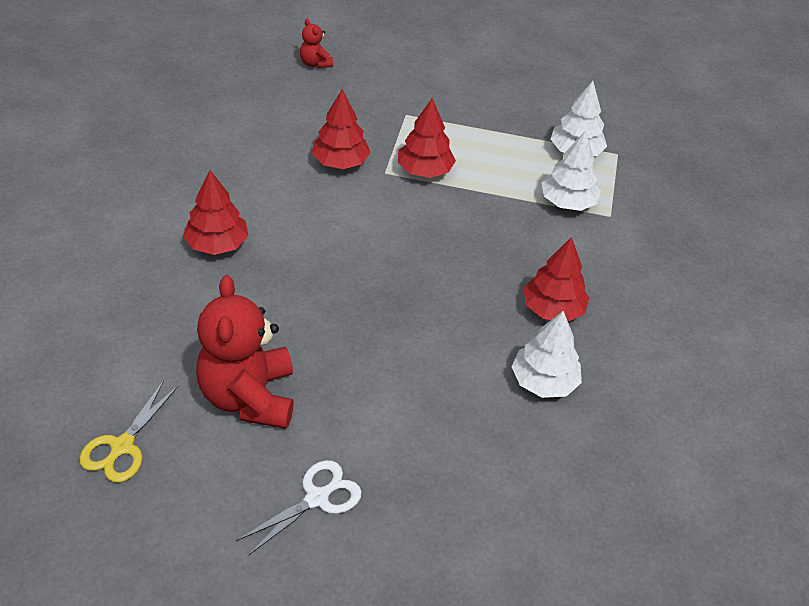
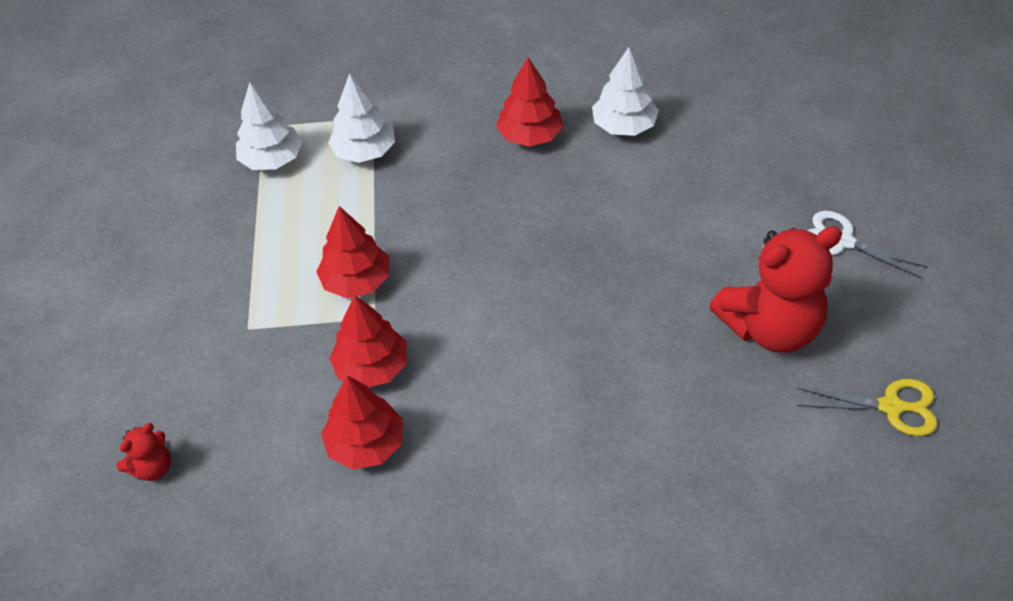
camera: 100 degrees left, 5 degrees up
(217, 244) = (575, 440): red tree -> red tree (366, 444)

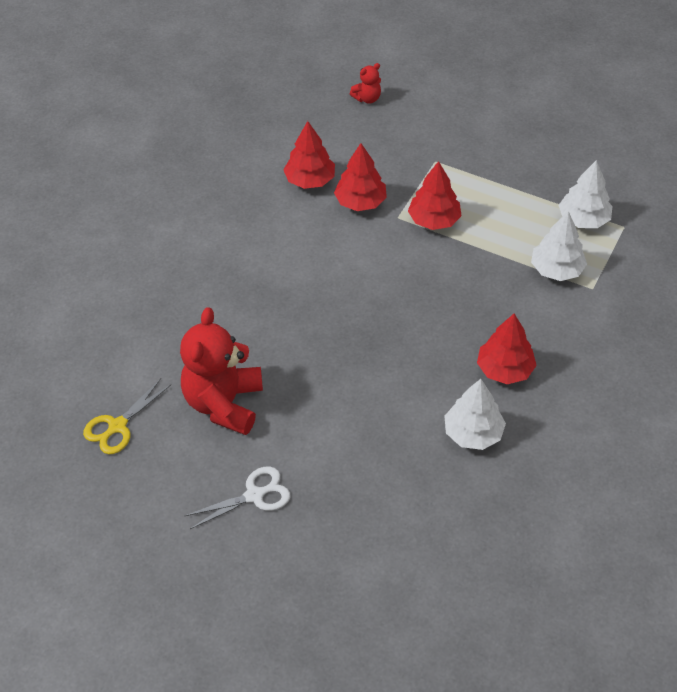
camera: 120 degrees right, 0 degrees up
(153, 467) = (367, 98): red teddy bear -> red teddy bear turned 105 degrees counterclockwise

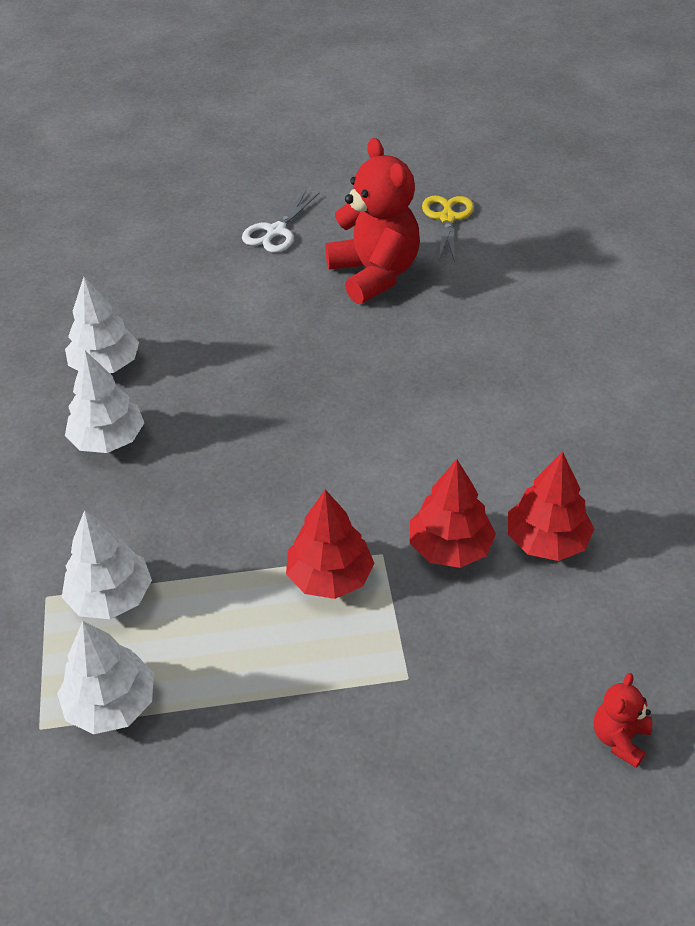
camera: 145 degrees right, 5 degrees down
(504, 369) = (108, 439): red tree -> white tree

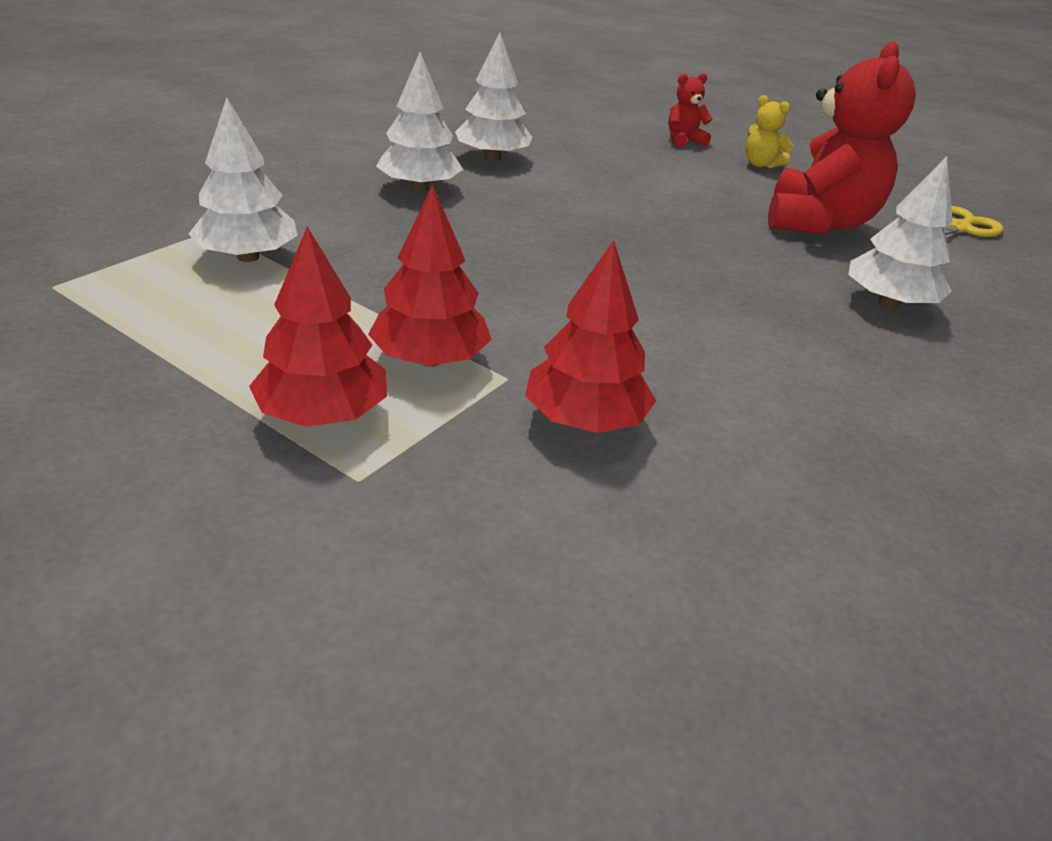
camera: 40 degrees right, 10 degrees down
(111, 704) = (117, 308): white tree -> white tree (888, 303)
(276, 231) = (761, 164): white scissors -> yellow teddy bear
(546, 541) = (710, 491): red tree -> red tree (323, 414)
(619, 738) = (490, 757): red teddy bear -> red teddy bear (683, 140)

